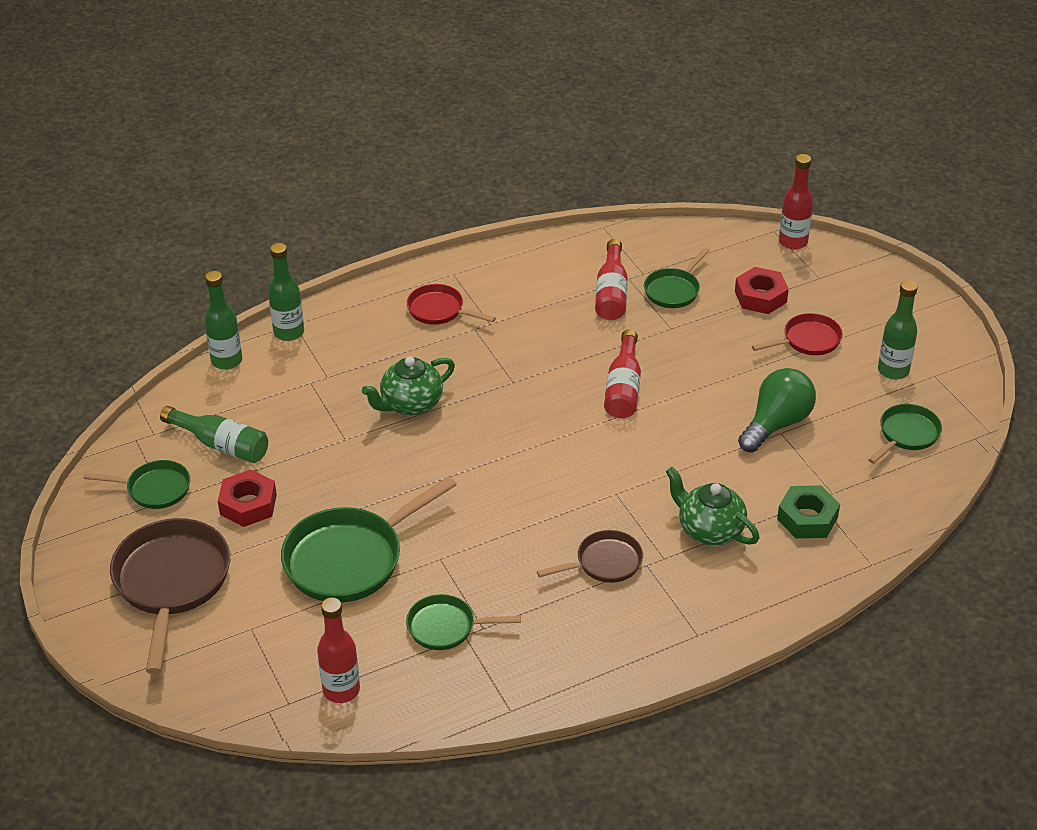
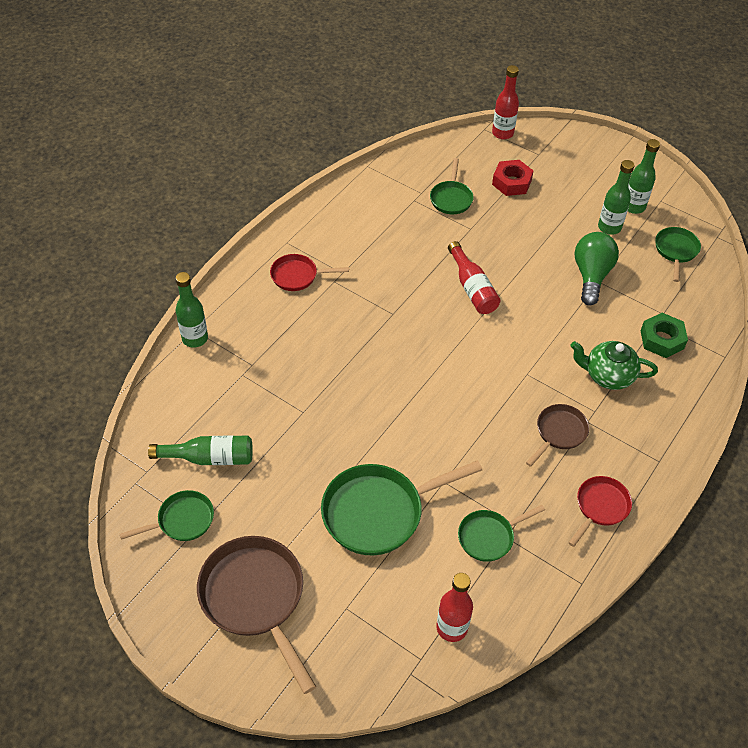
camera: 30 degrees left, 10 degrees up
(227, 361) = (162, 382): green bottle -> green bottle (609, 227)
(248, 504) = (268, 501): red nut -> none
(350, 559) = (379, 512): green pan -> green pan turned 45 degrees clockwise
(410, 404) = (331, 362): green teapot -> none
(611, 293) = (410, 216): red bottle -> none
(808, 340) = (565, 204): red pan -> red pan (600, 507)

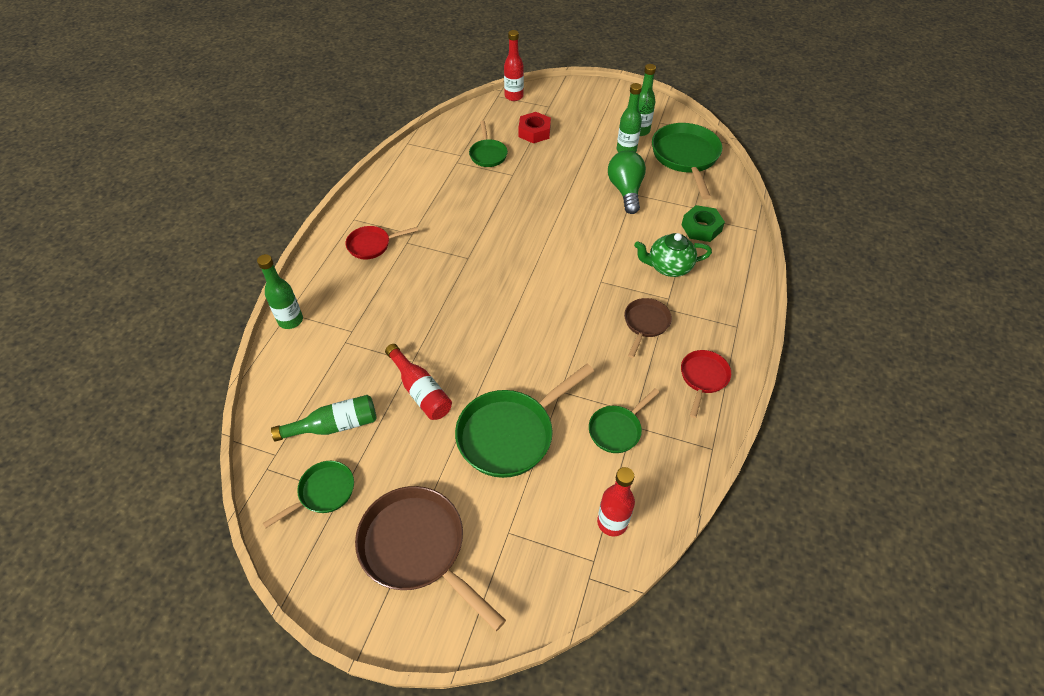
camera: 15 degrees left, 0 degrees up
(472, 288) = (530, 222): red bottle -> red bottle (420, 391)
(676, 251) = (686, 157): green pan -> green pan, size x1.81

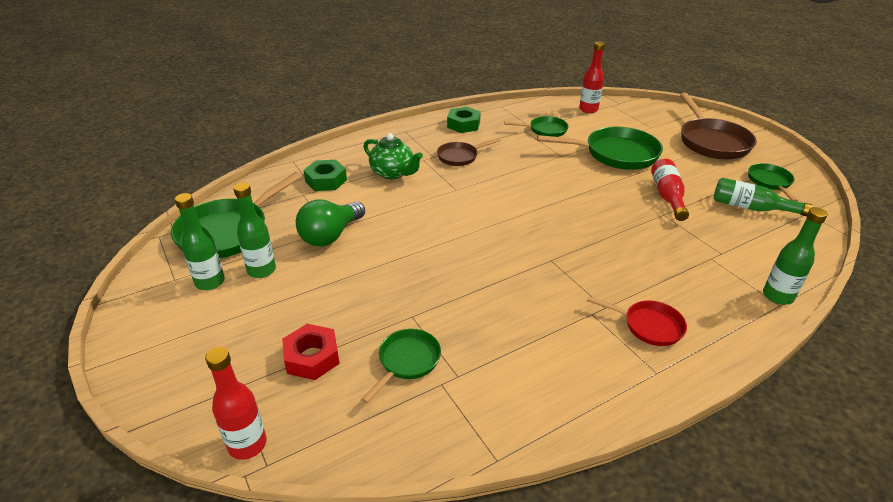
camera: 140 degrees left, 15 degrees down
(323, 492) = (770, 182): green pan -> green pan turned 90 degrees clockwise
(703, 378) = (463, 124): red pan -> green nut

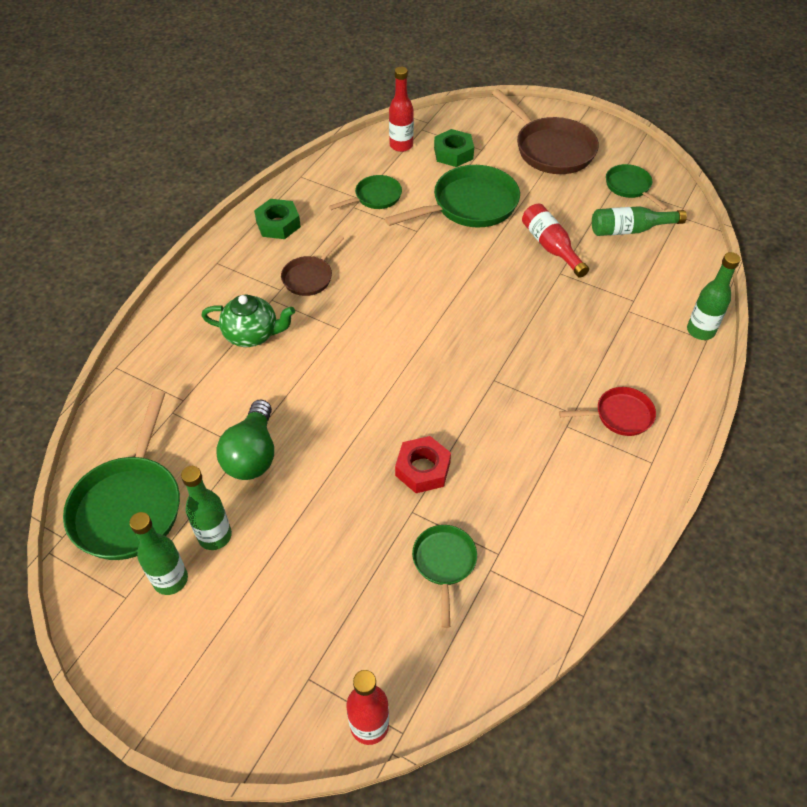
camera: 30 degrees left, 15 degrees up
(312, 357) = (354, 607): red nut -> red nut (422, 469)
(326, 180) = (182, 380): green nut -> green nut (453, 153)

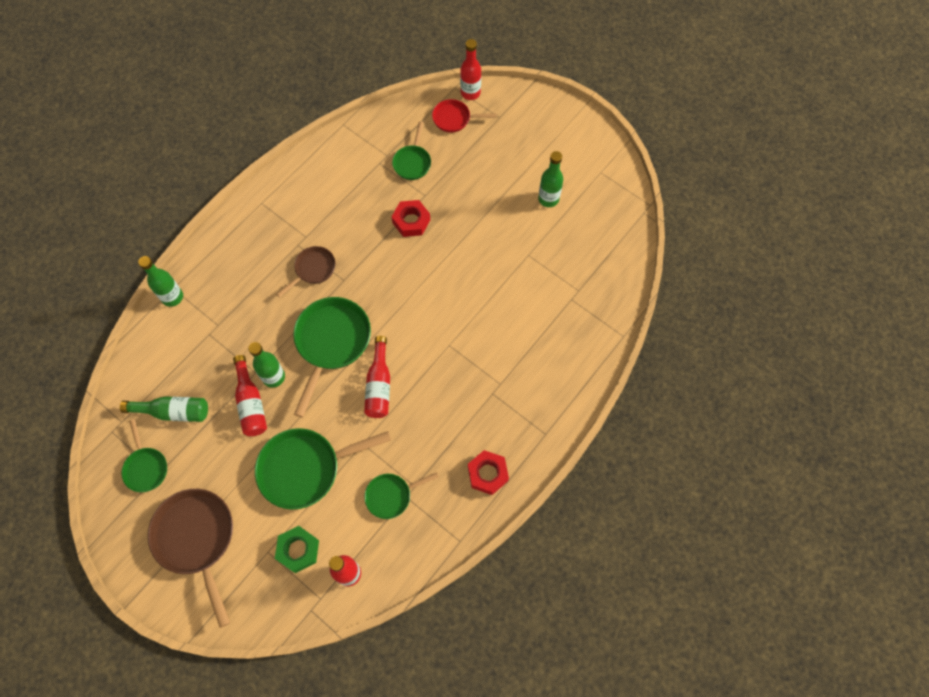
camera: 170 degrees left, 15 degrees up
(129, 505) = (603, 226): green pan -> green pan (331, 342)
(170, 579) = (574, 178): green bottle -> green bottle (273, 377)
(252, 334) = (518, 350): green teapot -> none
(252, 454) = (522, 249): green light bulb -> none
(278, 224) = (487, 474): green nut -> red nut
(309, 277) = (466, 403): brown pan -> brown pan (313, 269)
(413, 280) = (379, 385): none -> red bottle
(619, 415) = (266, 238): red pan -> red pan (454, 118)

